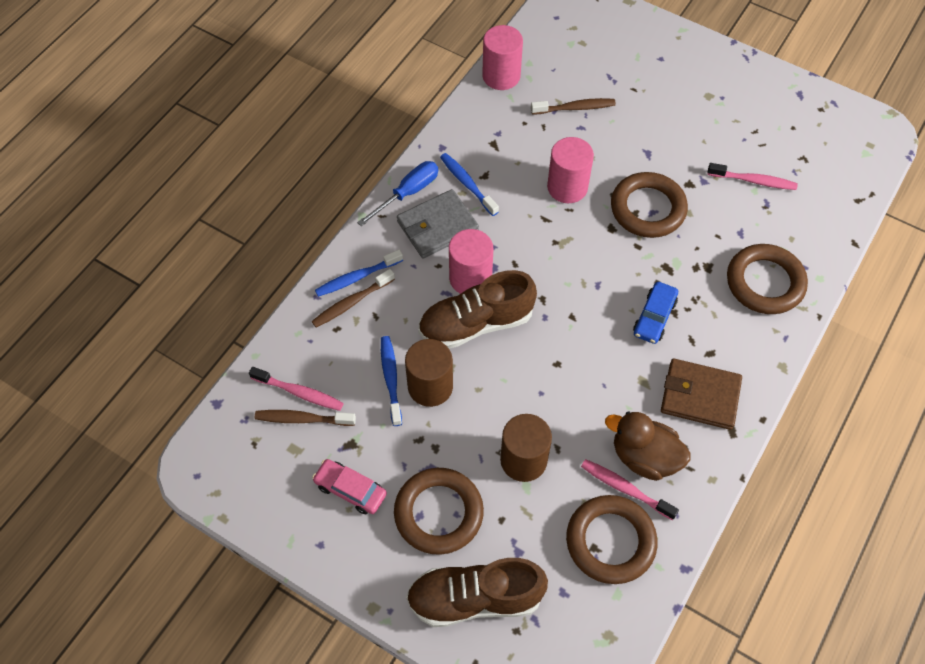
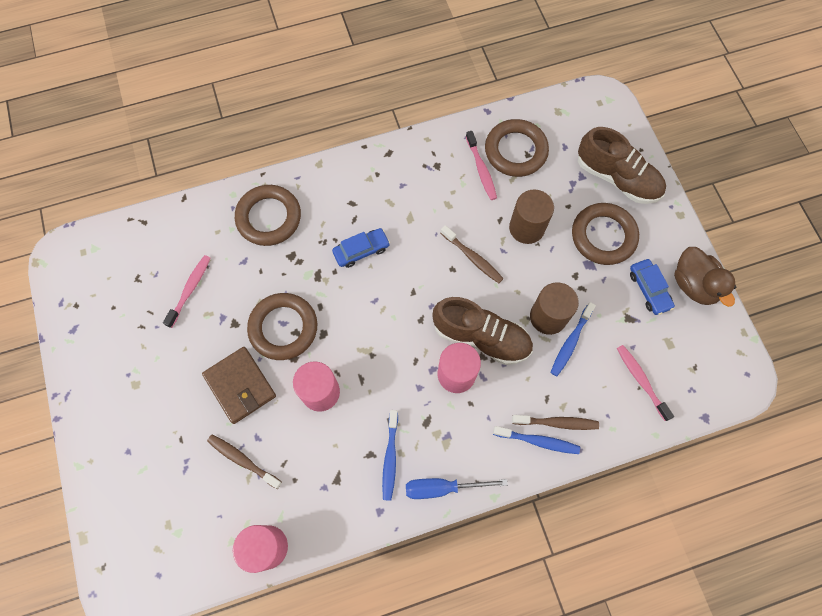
camera: 140 degrees left, 10 degrees up
(302, 419) = (651, 360): brown toothbrush -> brown toothbrush (473, 258)
(350, 489) = (649, 289): pink car -> blue car
(437, 226) = (444, 437): grey wallet -> none
(644, 457) = (453, 177): brown duck -> brown duck (694, 285)
(700, 396) = (385, 184): brown wallet -> brown wallet (240, 386)
(754, 181) = (190, 289): pink toothbrush -> pink toothbrush turned 60 degrees clockwise

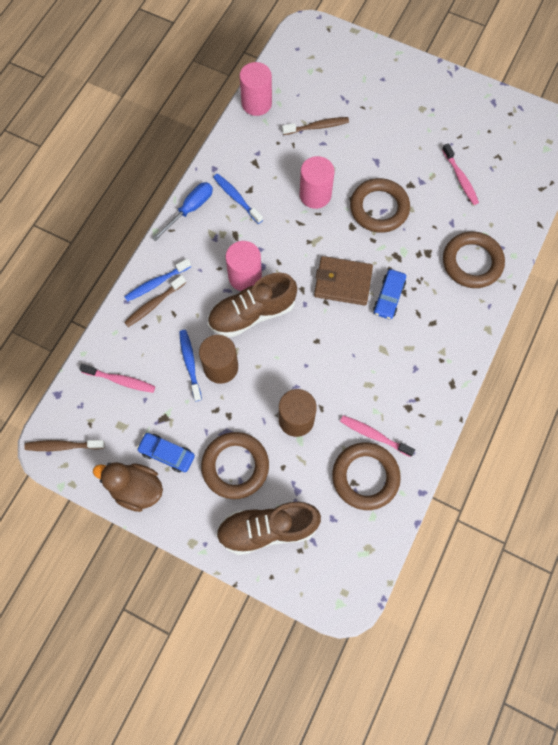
camera: 135 degrees right, 0 degrees up
(240, 386) = (364, 158): brown wallet -> brown wallet (343, 282)
(473, 258) = (311, 361): brown toothbrush -> brown toothbrush (63, 446)

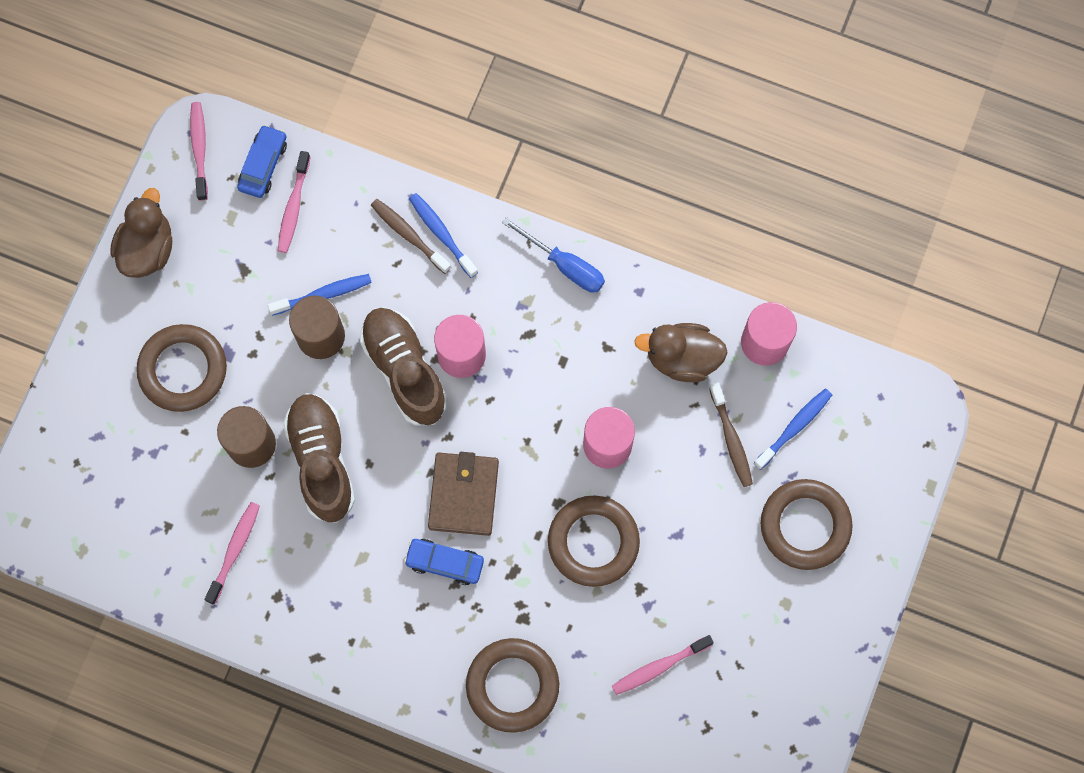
camera: 85 degrees right, 5 degrees up
(63, 446) = (199, 149): brown toothbrush -> pink toothbrush
(167, 454) = (195, 280): blue car -> blue car (263, 165)
(236, 198) = (591, 329): blue toothbrush -> blue toothbrush (794, 427)
(262, 148) = (682, 358): none -> brown duck
(267, 529) = (102, 419): brown shoe -> brown shoe (321, 461)
(365, 477) = (176, 541): brown ring -> brown ring (805, 525)

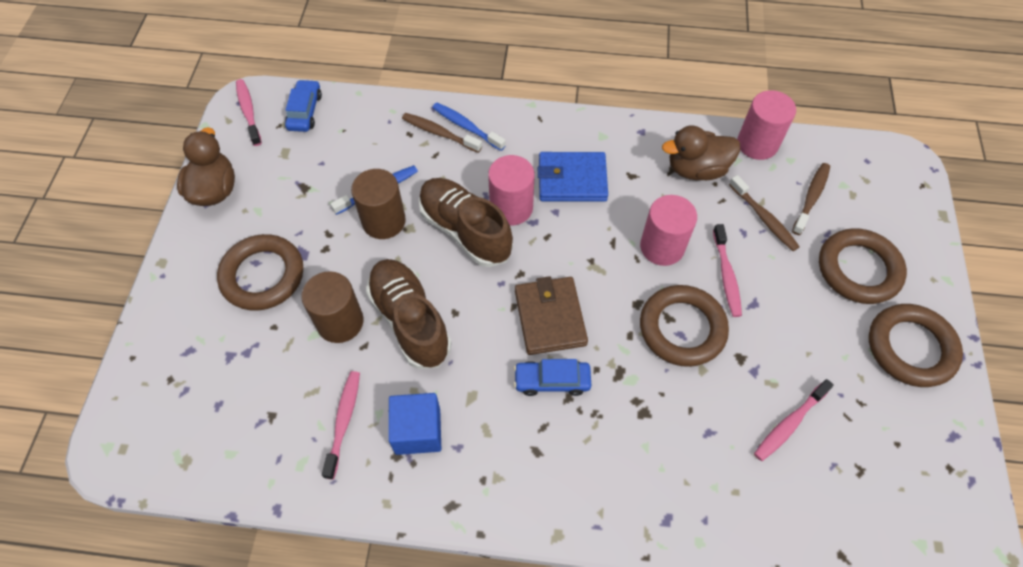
camera: 15 degrees left, 15 degrees down
(293, 207) = (337, 134): pink toothbrush -> pink toothbrush (726, 276)
(302, 578) = (418, 431): none -> blue cube
(512, 685) = (657, 480): brown ring -> brown ring (910, 348)
(539, 336) = (572, 179): none -> blue wallet
(565, 265) = (574, 127): blue screwdriver -> none
(794, 427) = (811, 197): blue toothbrush -> brown toothbrush

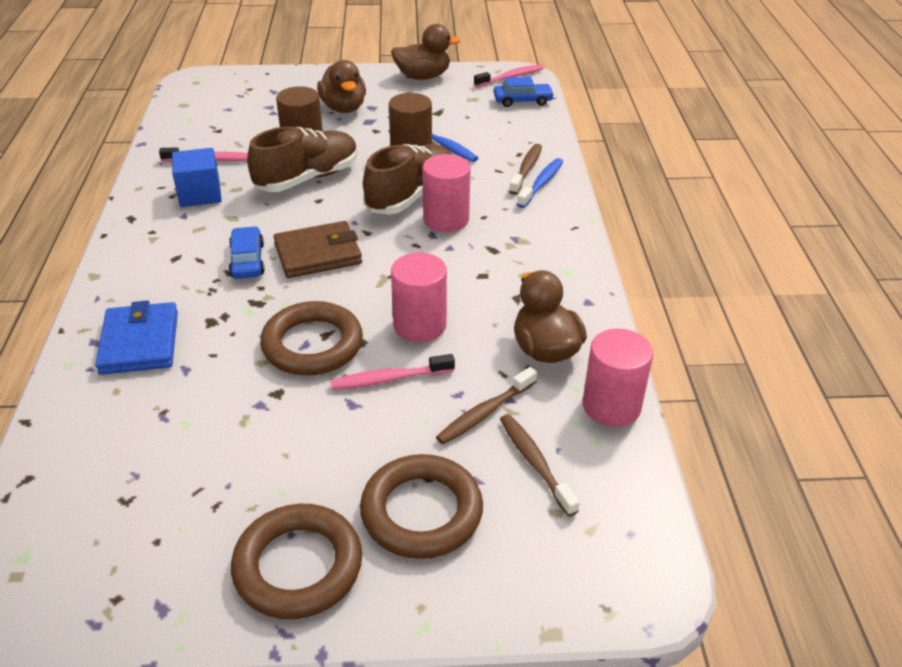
camera: 80 degrees right, 20 degrees down
(263, 275) = (344, 108): brown ring -> brown duck
(572, 179) = (495, 255): blue wallet -> blue wallet (140, 342)
(789, 424) = (191, 434): pink toothbrush -> none
(811, 197) = (535, 462): brown toothbrush -> brown toothbrush turned 135 degrees counterclockwise

